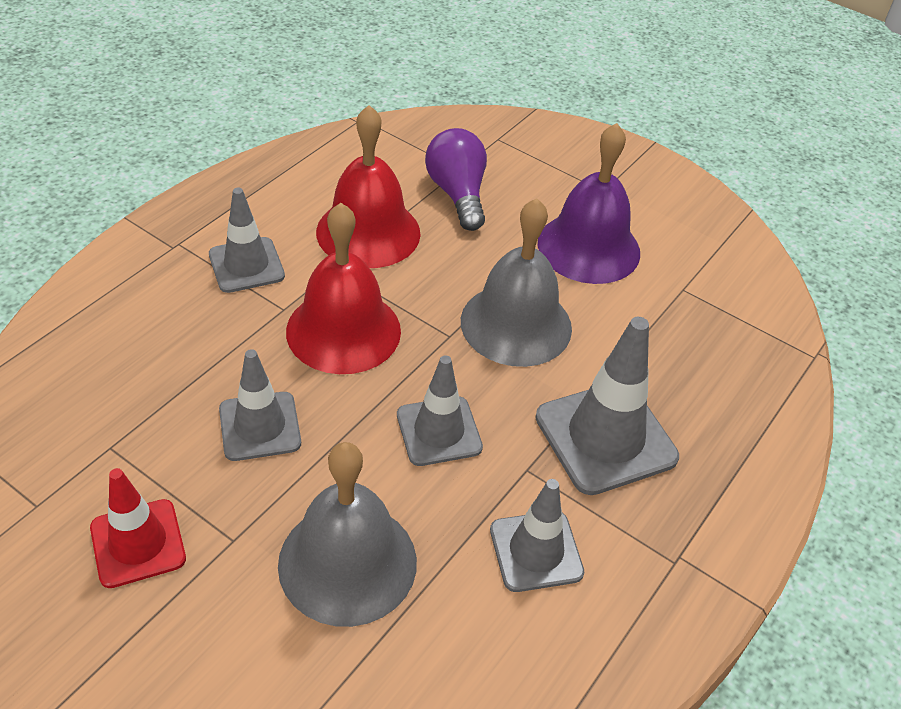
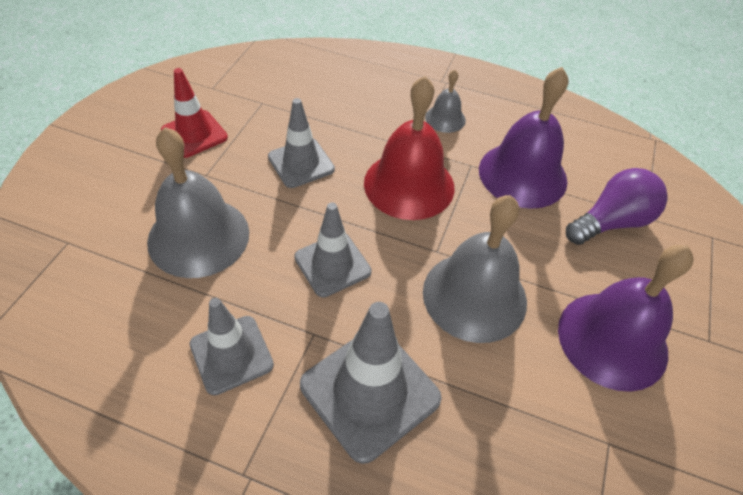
camera: 75 degrees right, 5 degrees up
(246, 265) = (445, 118): grey traffic cone -> grey bell
(368, 232) = (522, 174): red bell -> purple bell

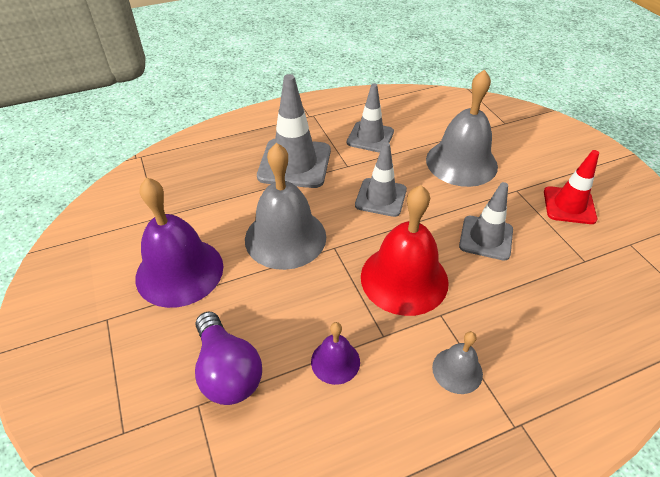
camera: 140 degrees right, 5 degrees down
(522, 174) = (335, 361): purple bell -> purple bell, size x0.50
(611, 222) = (227, 371): purple light bulb -> purple light bulb turned 45 degrees counterclockwise

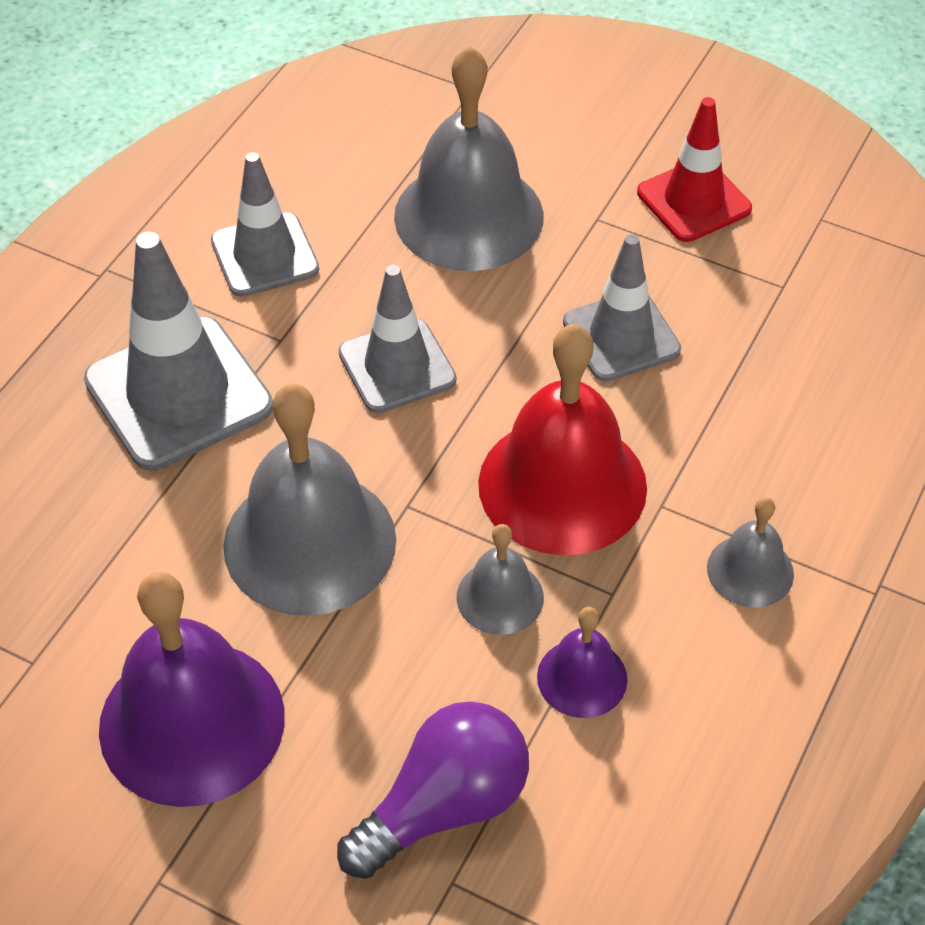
camera: 40 degrees left, 5 degrees up
(227, 371) = (444, 806): purple light bulb -> purple light bulb turned 60 degrees counterclockwise
(334, 305) = (500, 597): none -> grey bell

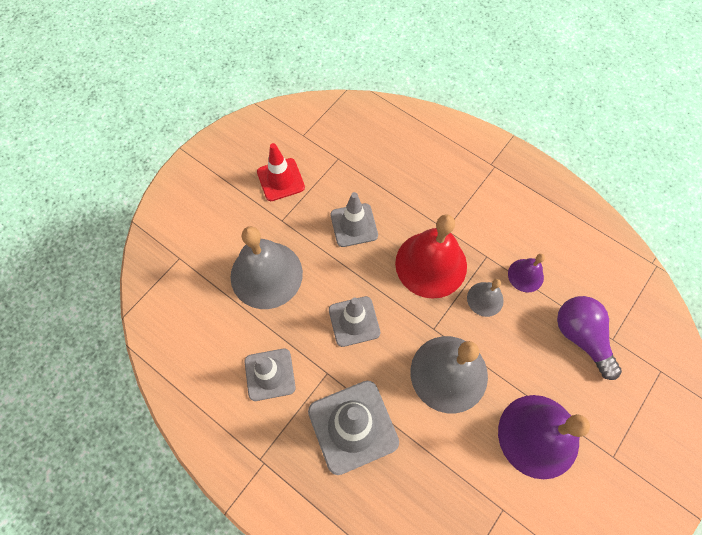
camera: 80 degrees left, 15 degrees up
(750, 570) = (481, 205): grey bell -> none

